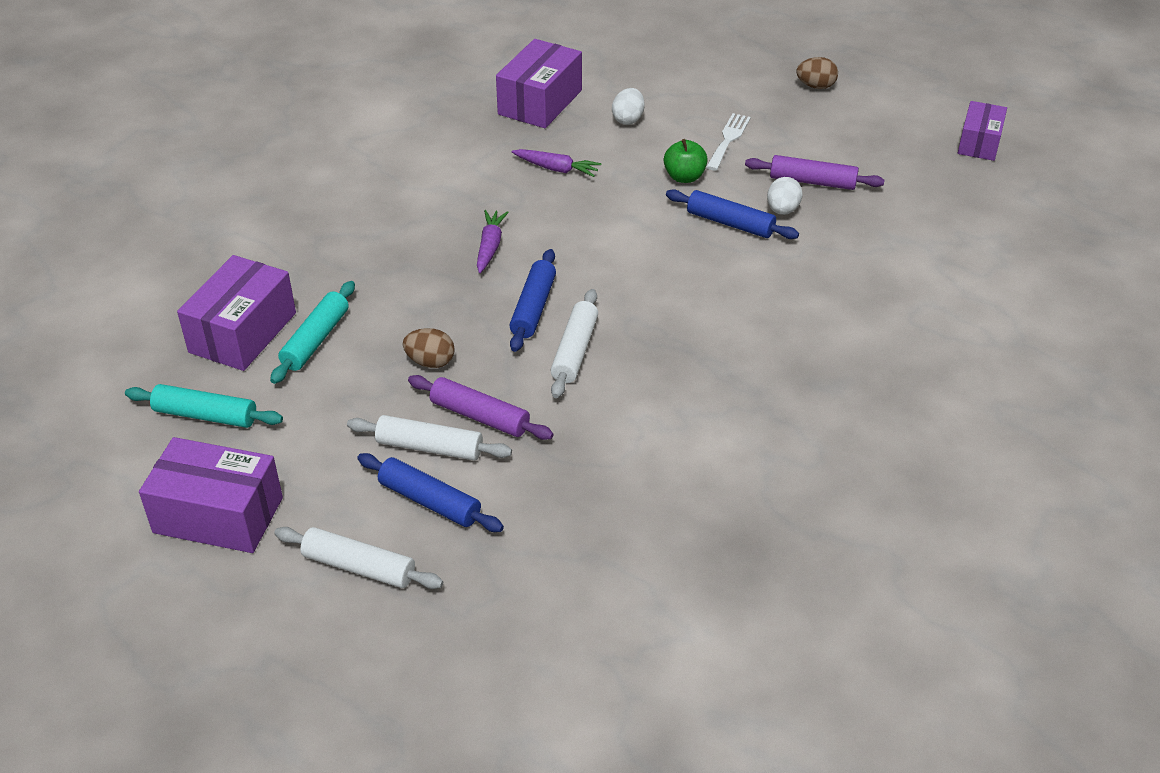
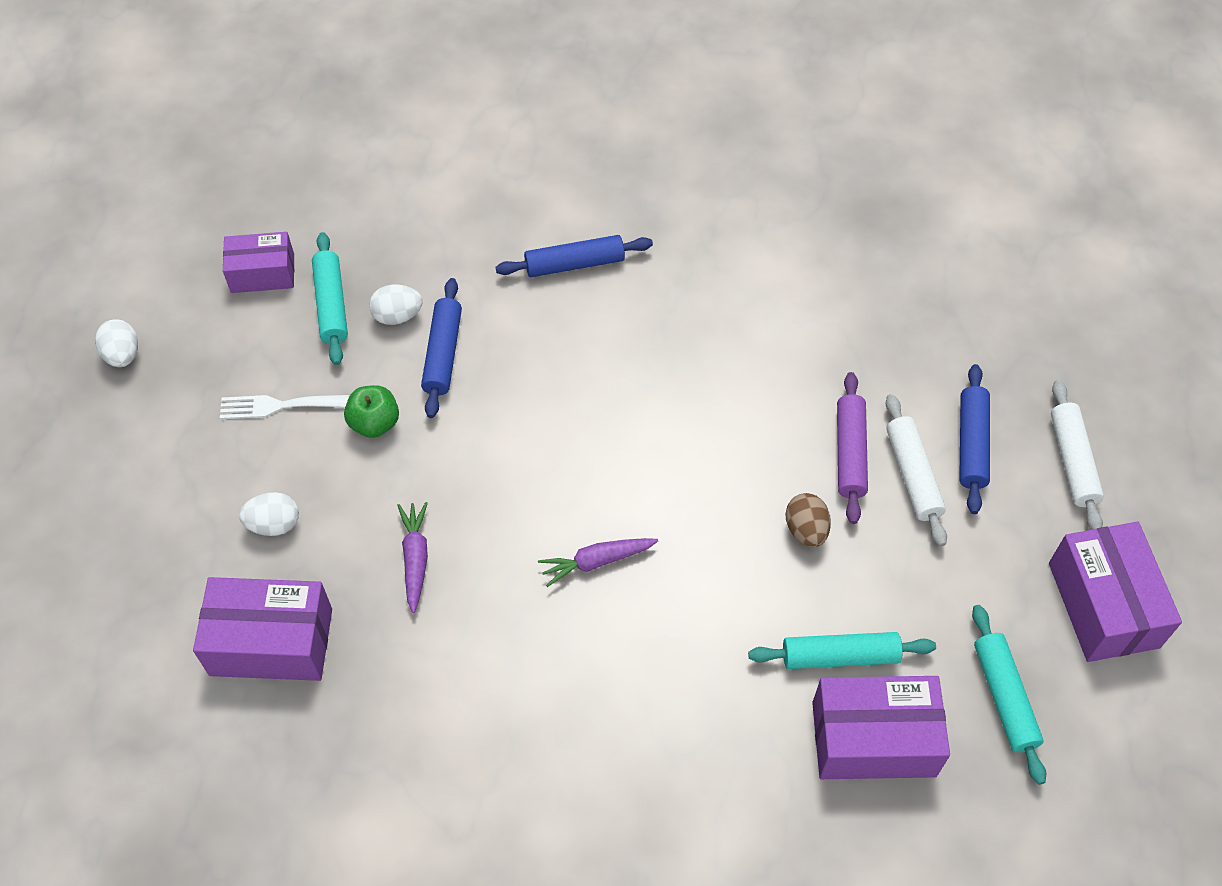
camera: 115 degrees left, 15 degrees up
(533, 308) = (674, 475): blue rolling pin -> blue rolling pin (574, 264)
(575, 351) = (717, 413): white rolling pin -> none
(812, 182) = (331, 305): purple rolling pin -> turquoise rolling pin
(815, 86) = (123, 355): brown egg -> white egg
(979, 143) = (194, 183): purple box -> purple box (262, 273)

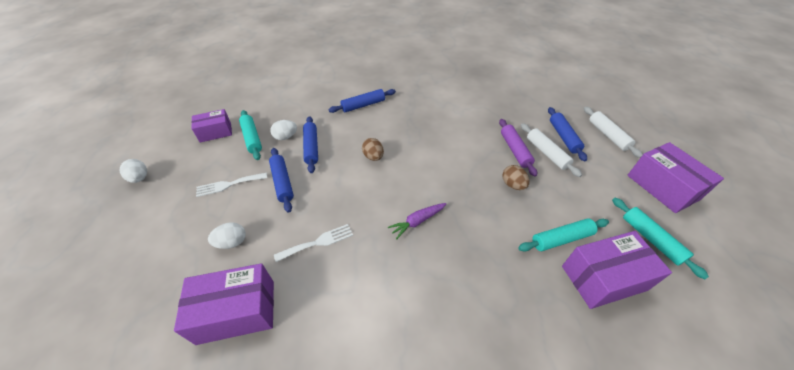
camera: 15 degrees left, 10 degrees down
(375, 423) = (282, 182): green apple -> blue rolling pin
(415, 559) = (318, 242): purple carrot -> white fork
(558, 404) = (373, 157): none -> brown egg

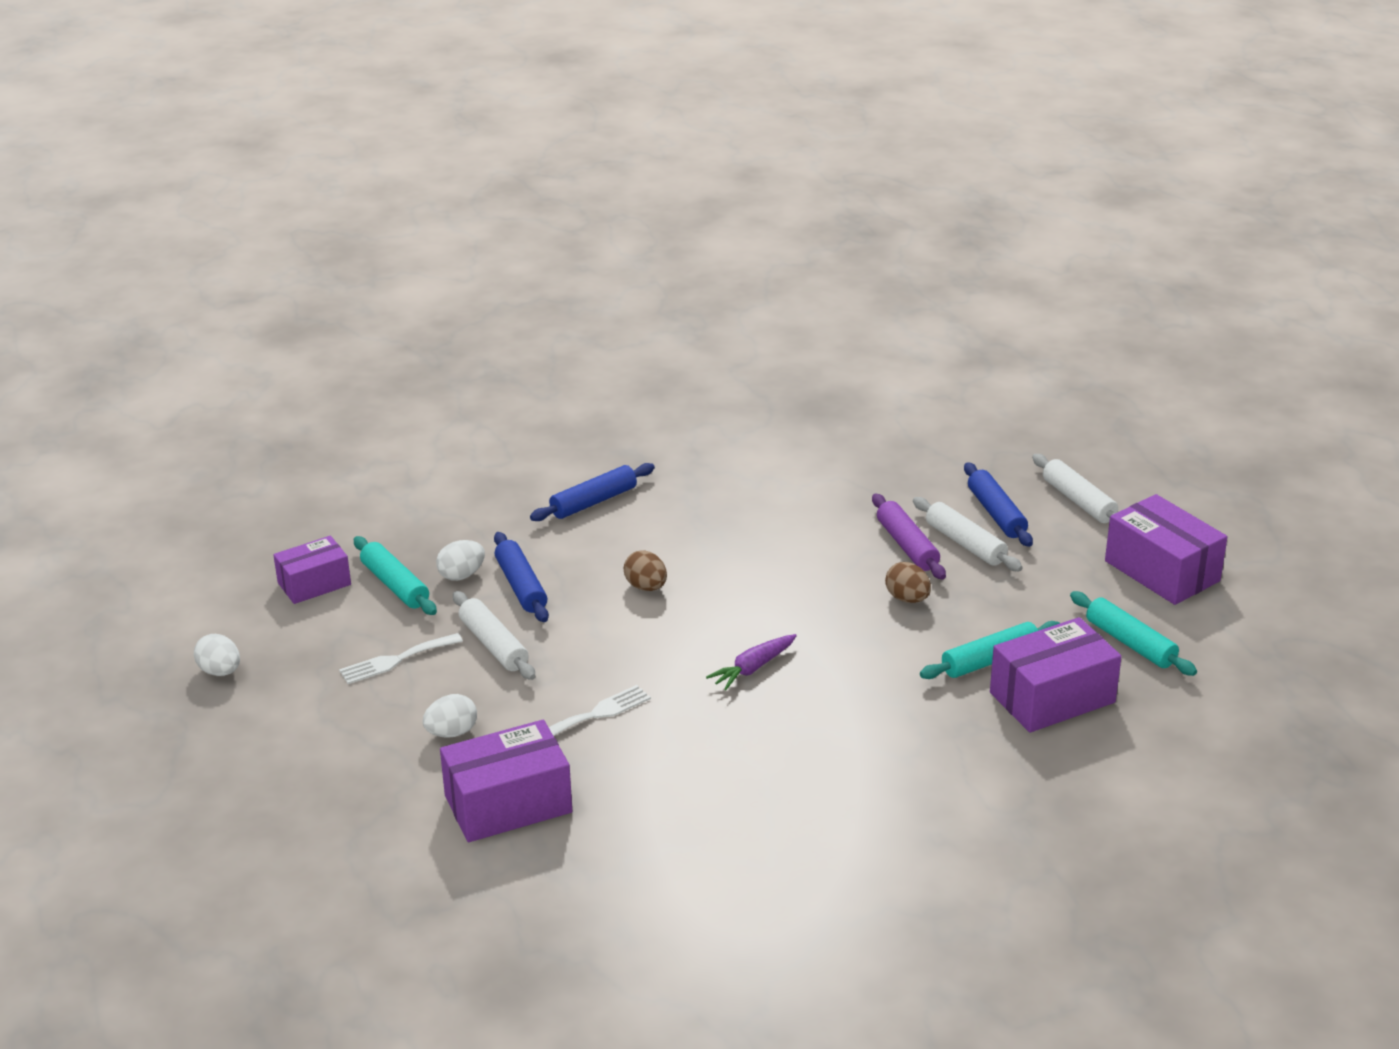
camera: 10 degrees left, 15 degrees down
(282, 182) = (494, 645): blue rolling pin -> white rolling pin

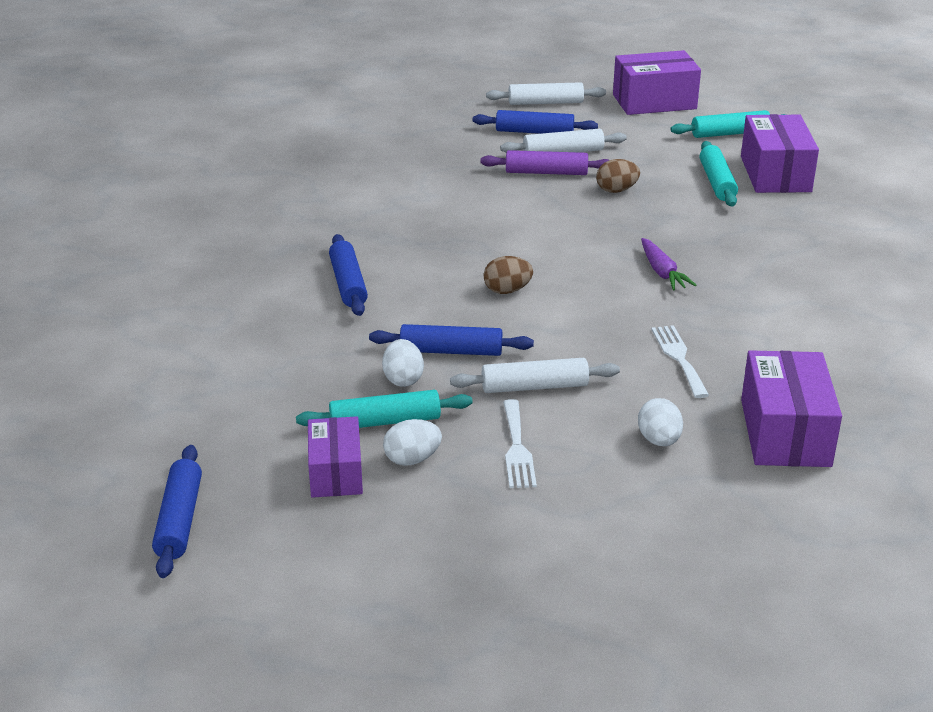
camera: 65 degrees left, 0 degrees up
(220, 671) = (449, 572): white egg -> white egg (412, 459)
(223, 537) = (179, 520): none -> blue rolling pin

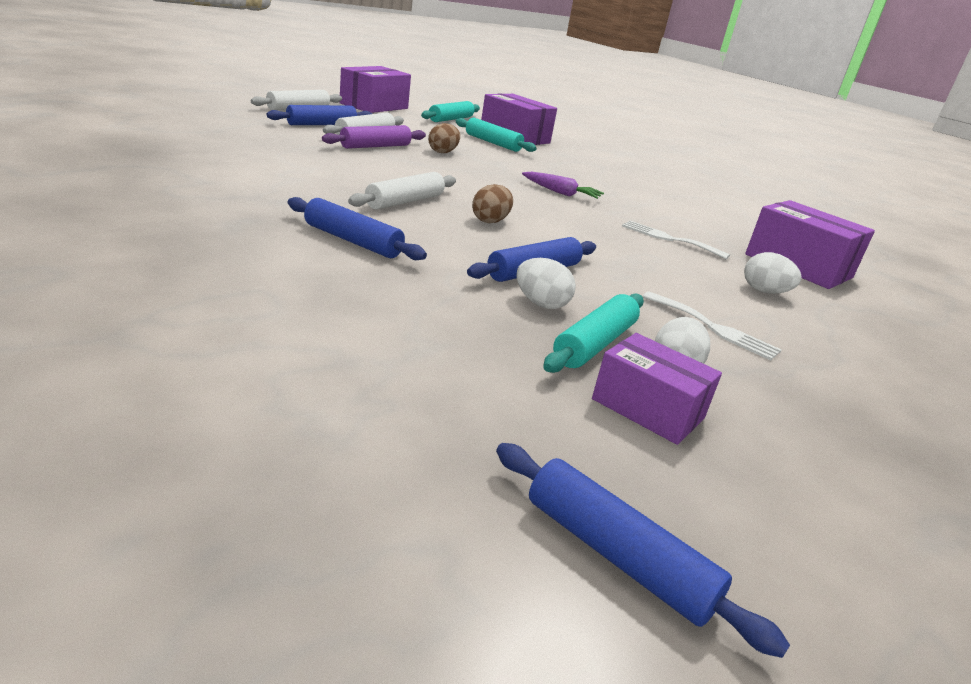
camera: 50 degrees left, 5 degrees down
(534, 387) = (635, 280): white rolling pin -> white rolling pin (405, 201)

